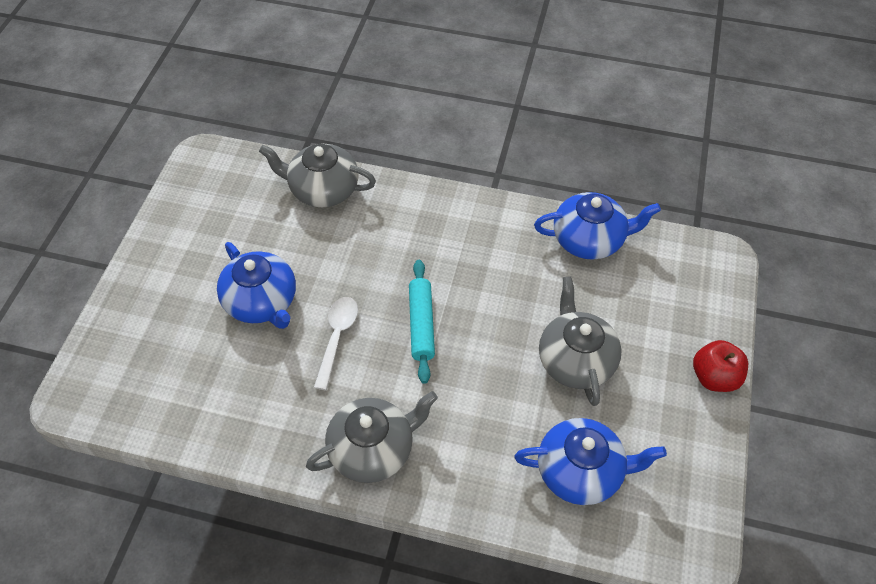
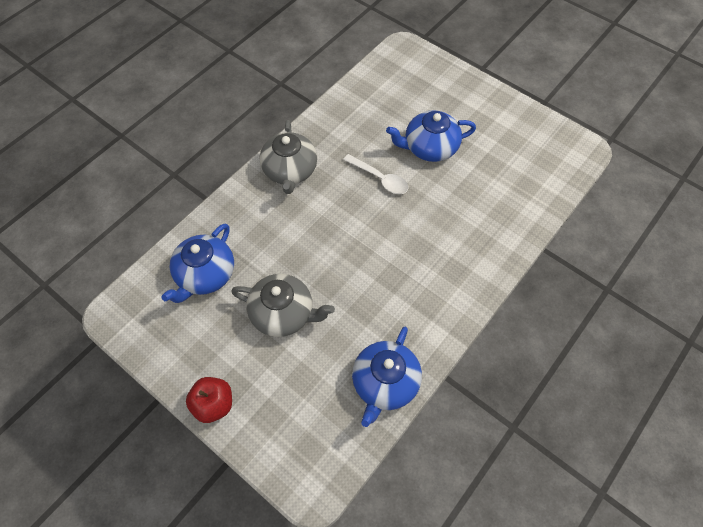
camera: 115 degrees right, 5 degrees up
(323, 189) = (520, 212): grey teapot -> none
(421, 324) = (365, 230): turquoise rolling pin -> none

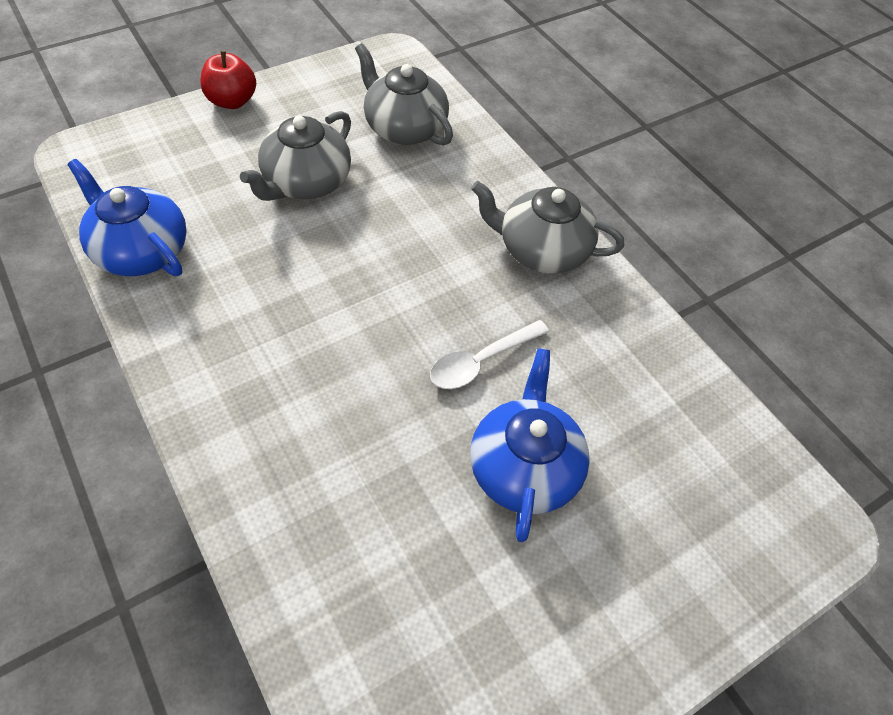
camera: 105 degrees right, 5 degrees down
(205, 275) = (404, 128): blue teapot -> grey teapot

